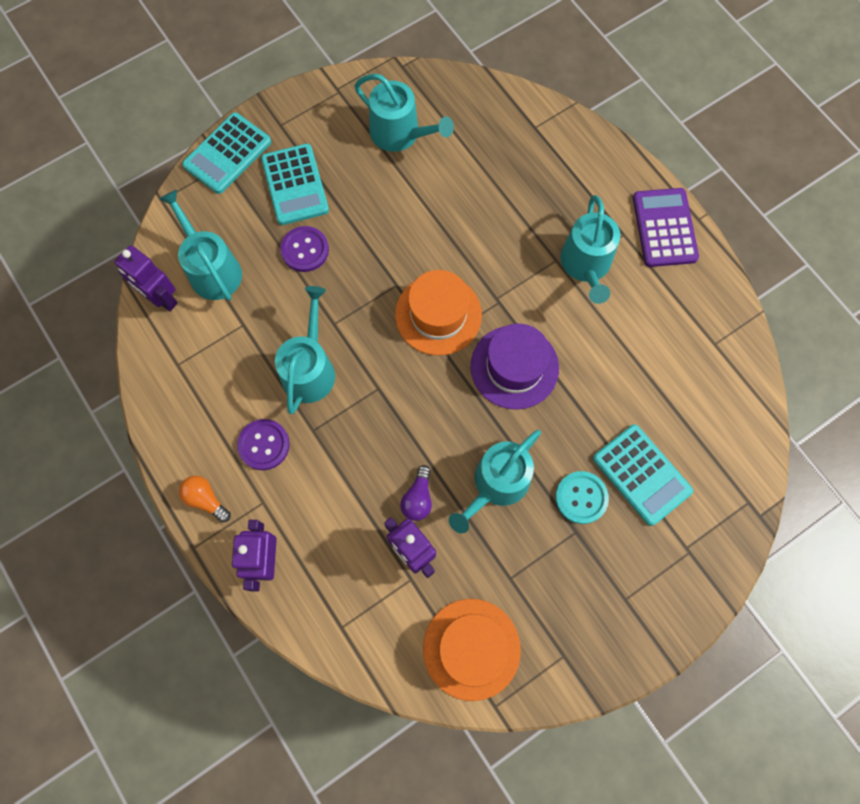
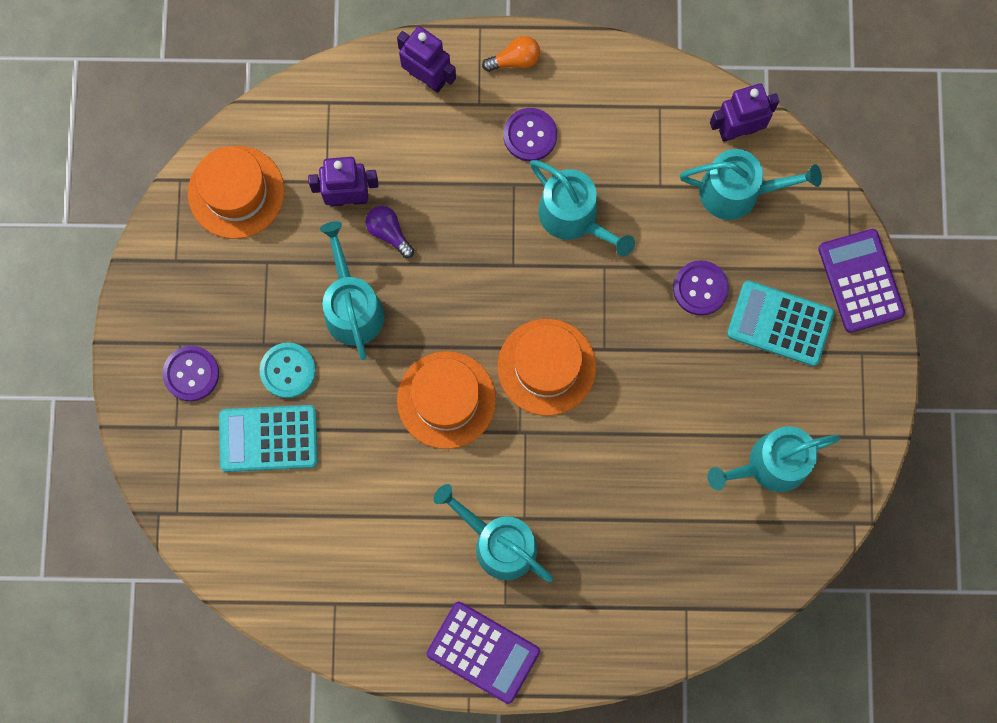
camera: 125 degrees right, 5 degrees up
(227, 154) = (860, 281): turquoise calculator -> purple calculator
(514, 367) = (446, 400): purple hat -> orange hat
(641, 572) = (191, 374): none -> purple button

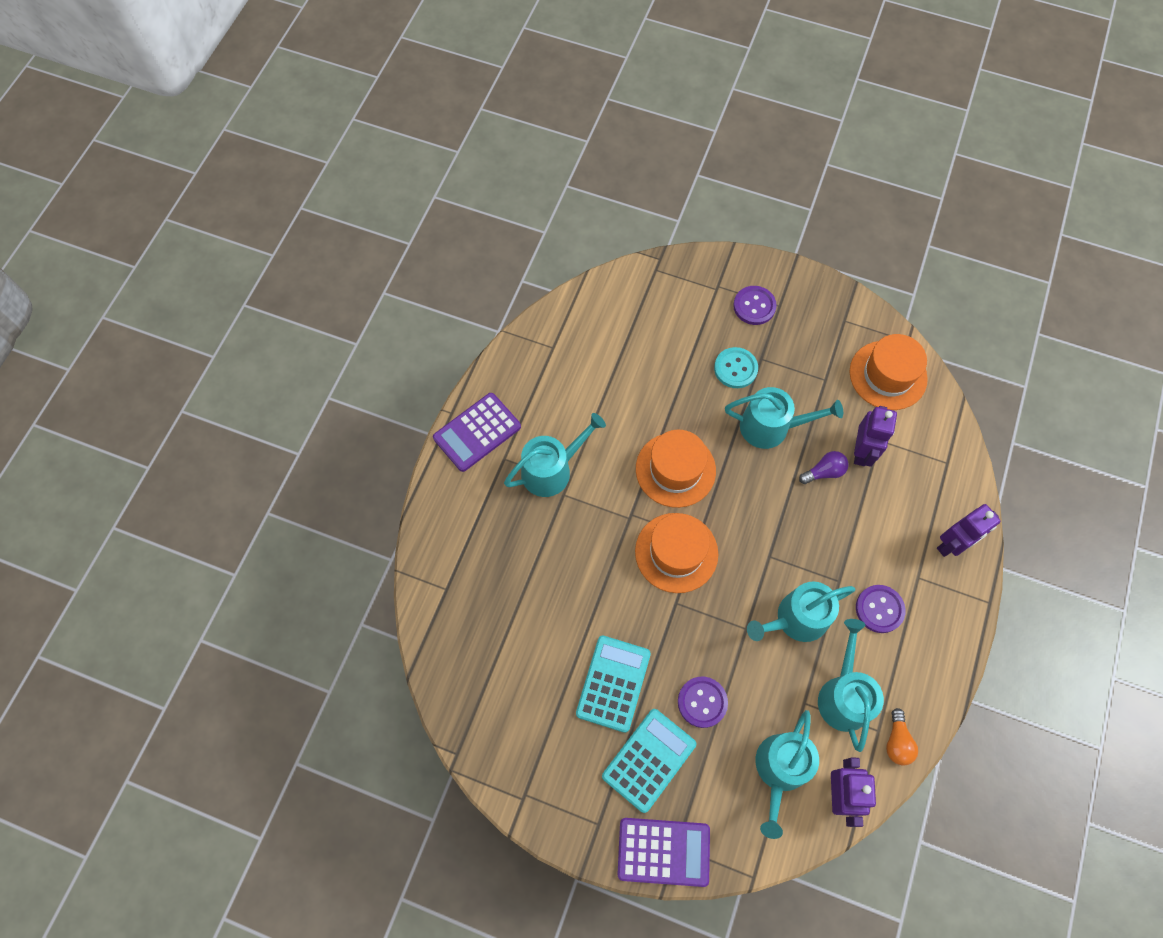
camera: 110 degrees right, 10 degrees down
(268, 438) = (688, 341): turquoise calculator -> turquoise calculator (613, 683)
(515, 60) = (951, 621): orange light bulb -> orange light bulb (897, 741)
(771, 464) = (532, 702): turquoise watering can -> turquoise watering can (843, 695)

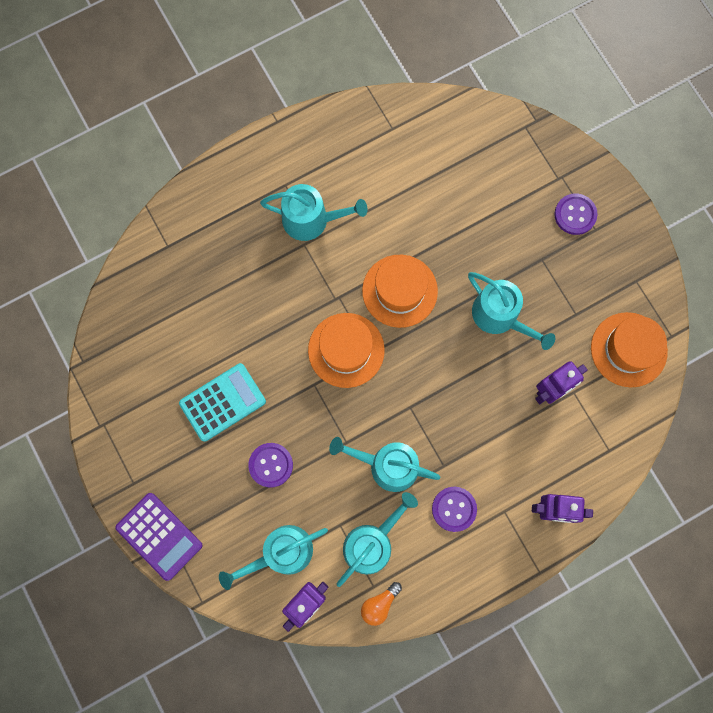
camera: 40 degrees right, 10 degrees up
(477, 432) = (282, 150): purple calculator -> none
(649, 760) = (201, 471): turquoise calculator -> none
(735, 368) = (514, 251): turquoise button -> none
(824, 472) = (508, 381): purple light bulb -> none

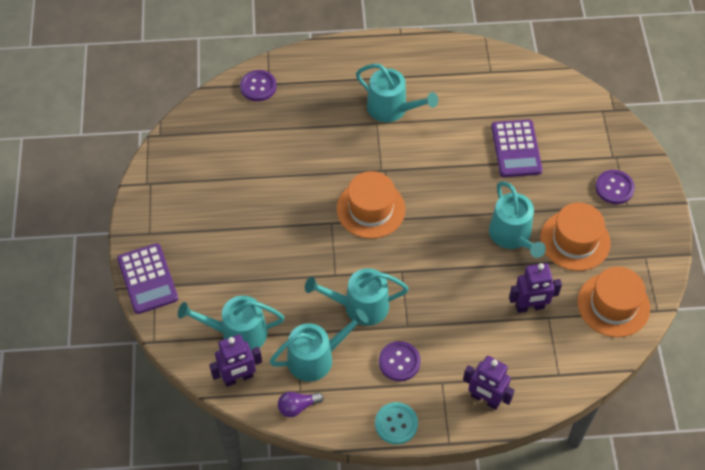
camera: 25 degrees right, 20 degrees down
(223, 402) = (251, 206): turquoise calculator -> none
(271, 465) = (264, 265): purple button -> purple button (258, 86)
(379, 604) = (297, 407): orange light bulb -> purple light bulb
(388, 465) = (360, 306): turquoise watering can -> turquoise watering can turned 45 degrees counterclockwise
(399, 291) = (437, 185): orange hat -> orange hat (575, 240)
(459, 212) = (516, 149): none -> purple calculator
(481, 576) = (396, 424): none -> turquoise button

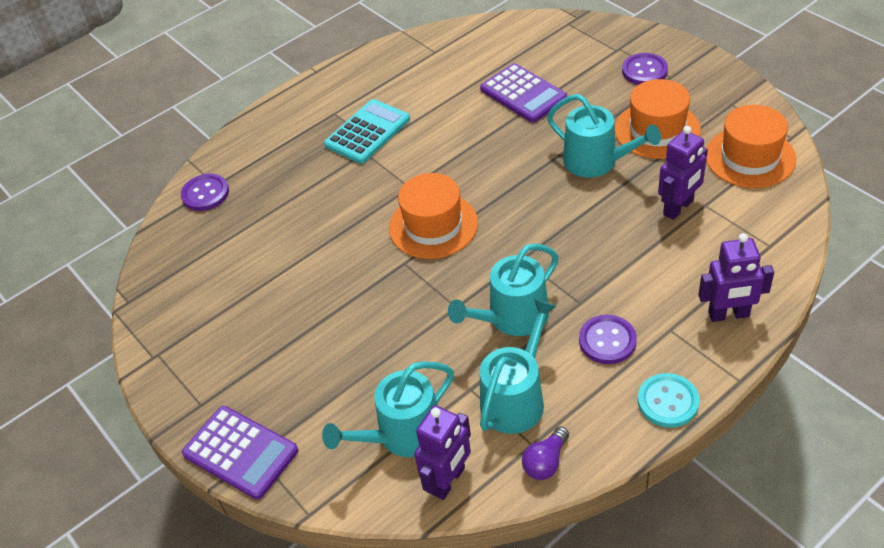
camera: 30 degrees left, 10 degrees down
(391, 109) = (368, 132): turquoise watering can -> turquoise calculator

